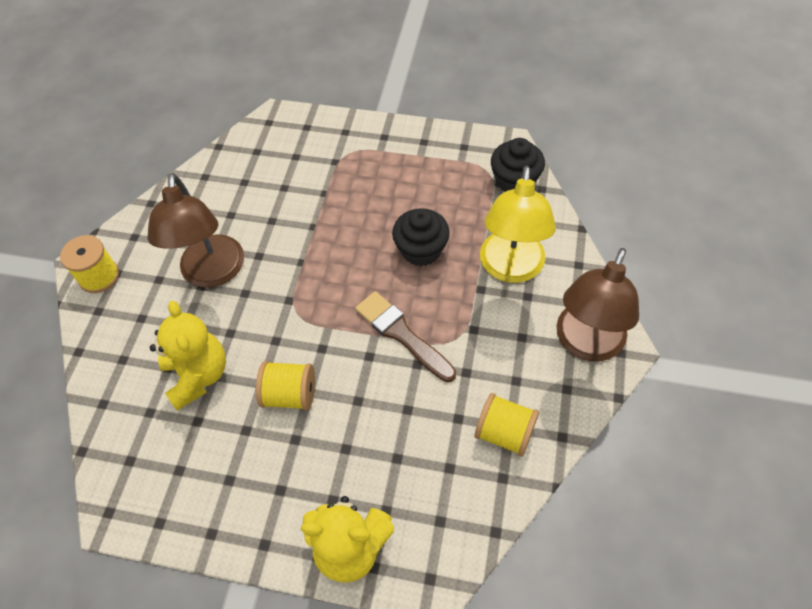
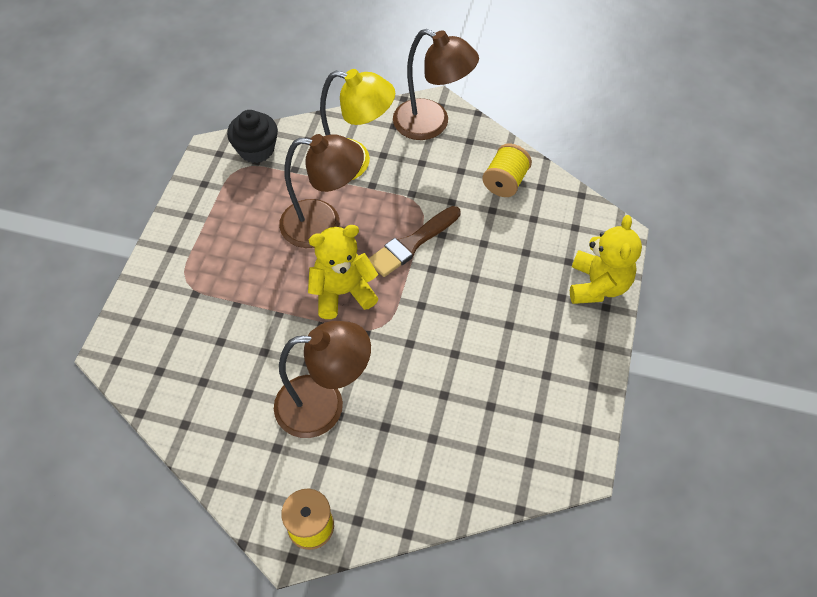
camera: 90 degrees left, 0 degrees up
(198, 375) = (443, 409): yellow teddy bear -> yellow teddy bear (342, 292)
(290, 395) = (467, 329): yellow spool -> none
(421, 250) = (323, 225): black cupcake -> brown lamp

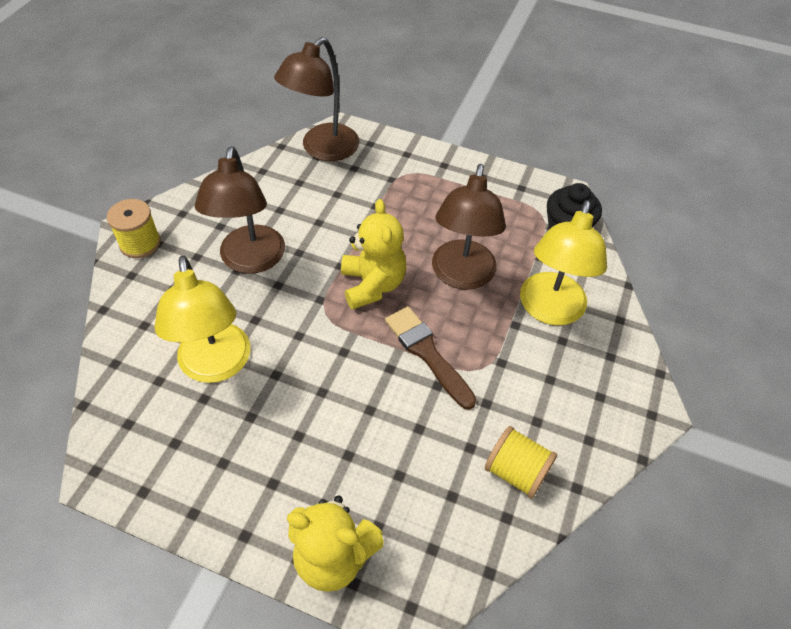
camera: 95 degrees right, 5 degrees down
(431, 124) = (616, 399): brown lamp -> brown lamp (322, 149)
(456, 404) = (216, 366): none -> yellow lamp

